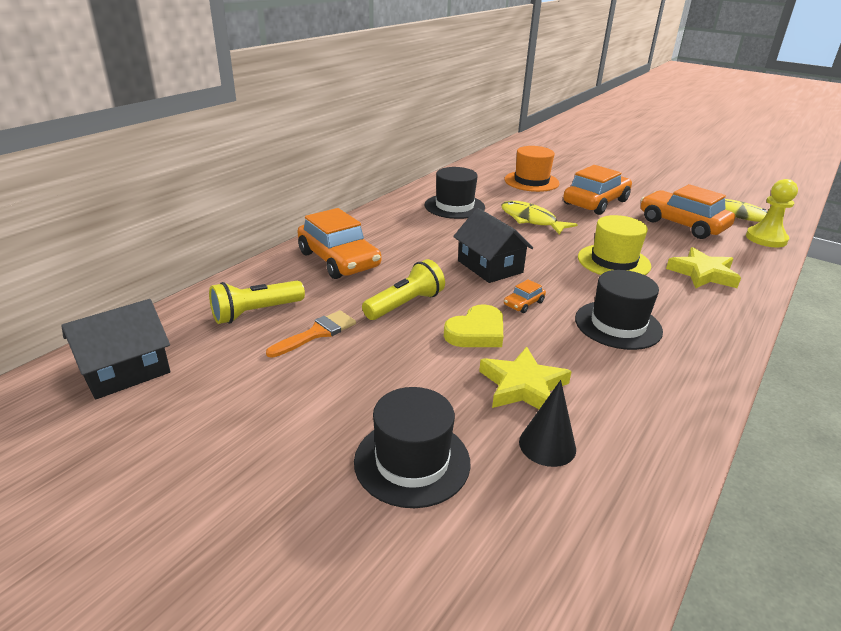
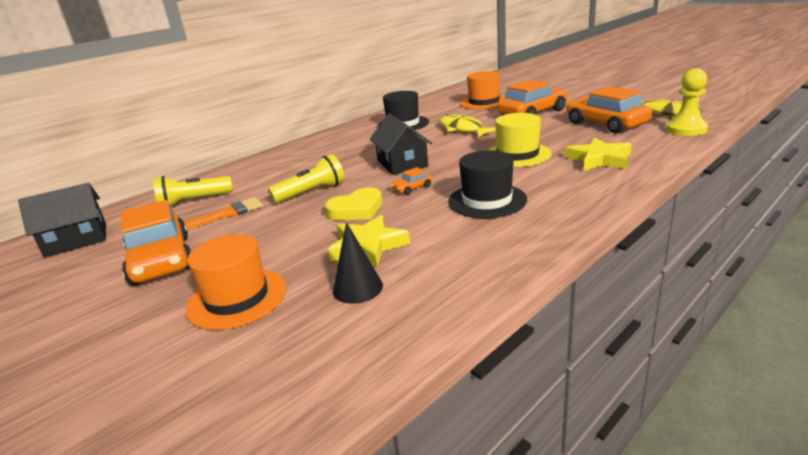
camera: 15 degrees right, 5 degrees down
(339, 260) = (282, 165): orange car -> orange car (161, 260)
(412, 461) = (237, 298): black hat -> orange hat

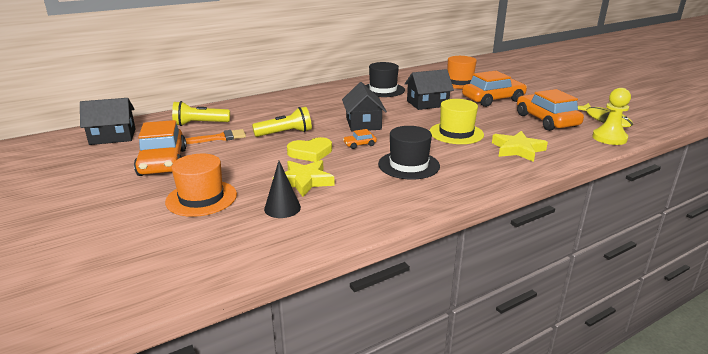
camera: 10 degrees right, 0 degrees up
(463, 129) = (427, 103): yellow fish -> black house

